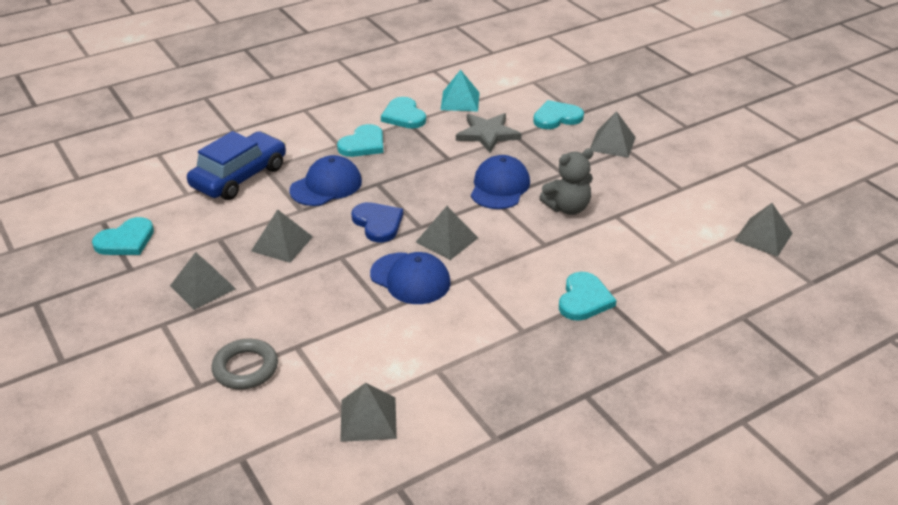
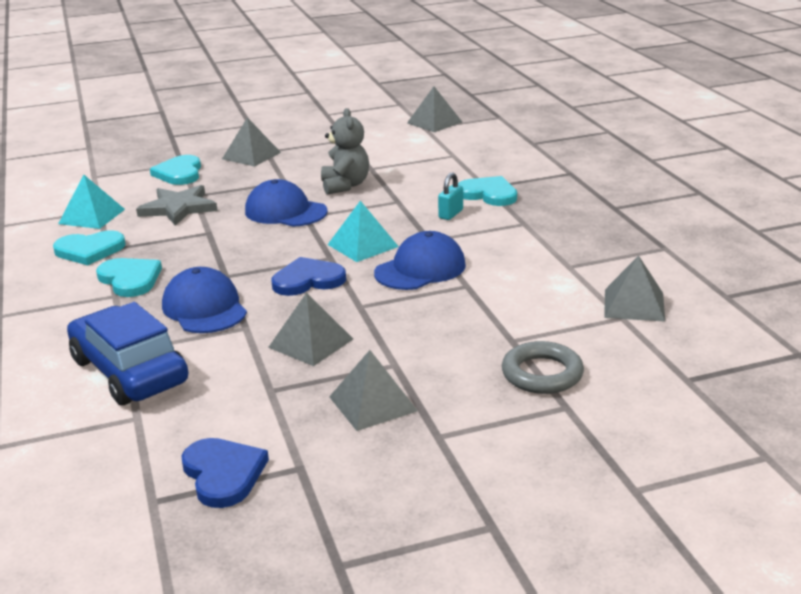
camera: 75 degrees left, 10 degrees down
(126, 240) = (223, 474): turquoise heart -> blue heart
(446, 240) = (362, 245): grey pyramid -> turquoise pyramid
(527, 281) = (450, 214): none -> turquoise padlock

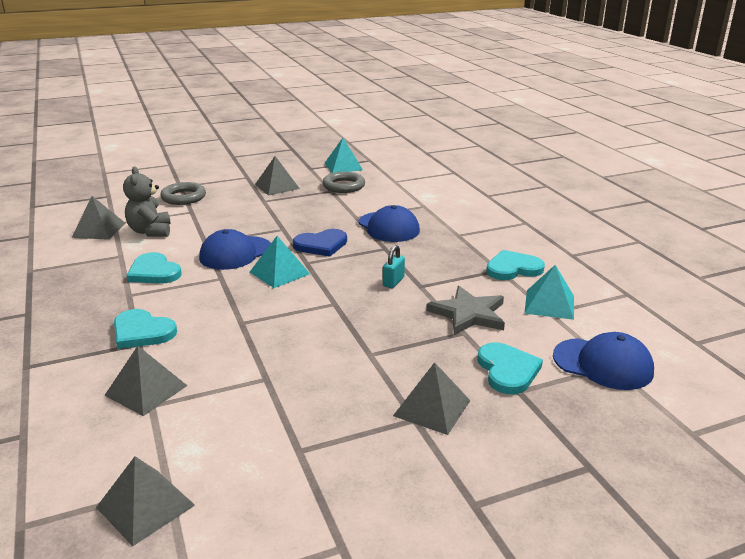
camera: 175 degrees right, 0 degrees up
(129, 371) = (413, 197): blue car -> none
(130, 279) = (457, 245): turquoise heart -> turquoise heart (154, 272)
(223, 474) = (343, 166): blue heart -> turquoise pyramid
(243, 403) = (344, 186): none -> grey ring
(285, 211) = (356, 309): blue cap -> blue cap (603, 364)
(310, 343) = (313, 209): grey pyramid -> grey pyramid (146, 390)
(345, 185) = (297, 346): grey teddy bear -> grey teddy bear (150, 231)
(450, 214) = (192, 305): turquoise padlock -> turquoise padlock (393, 282)

